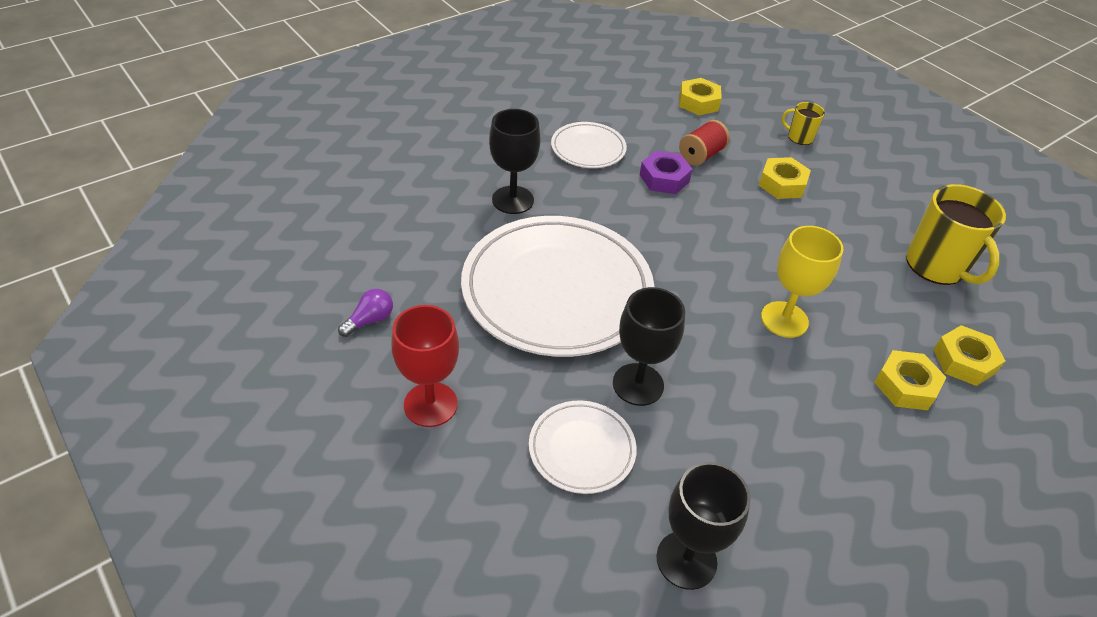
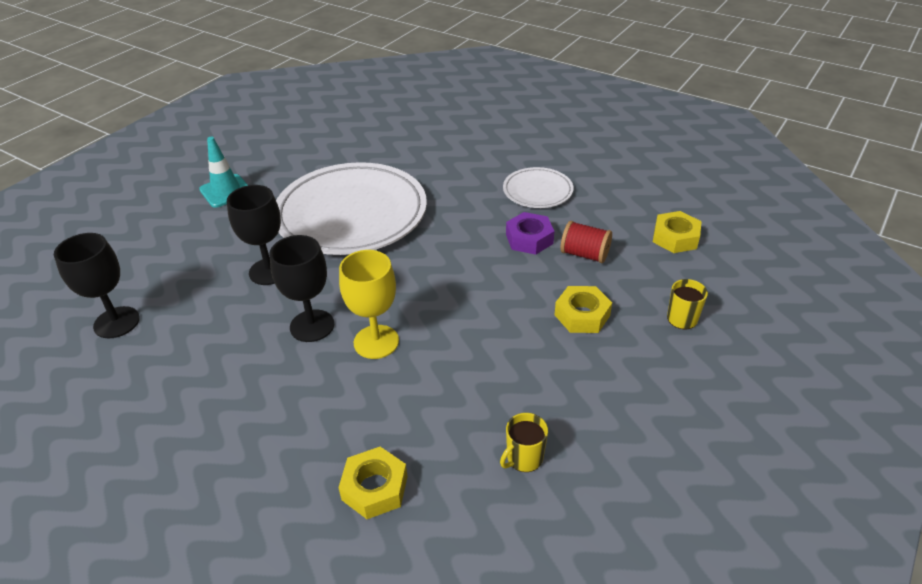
camera: 75 degrees right, 5 degrees down
(370, 320) = (289, 152): purple light bulb -> none
(430, 404) = (226, 191): red goblet -> turquoise traffic cone
(513, 200) = (442, 172): black goblet -> black goblet (312, 326)
(581, 449) = (202, 258): white plate -> none
(905, 386) = (321, 438): yellow nut -> none
(936, 266) = (524, 458): yellow mug -> yellow mug, size x0.50

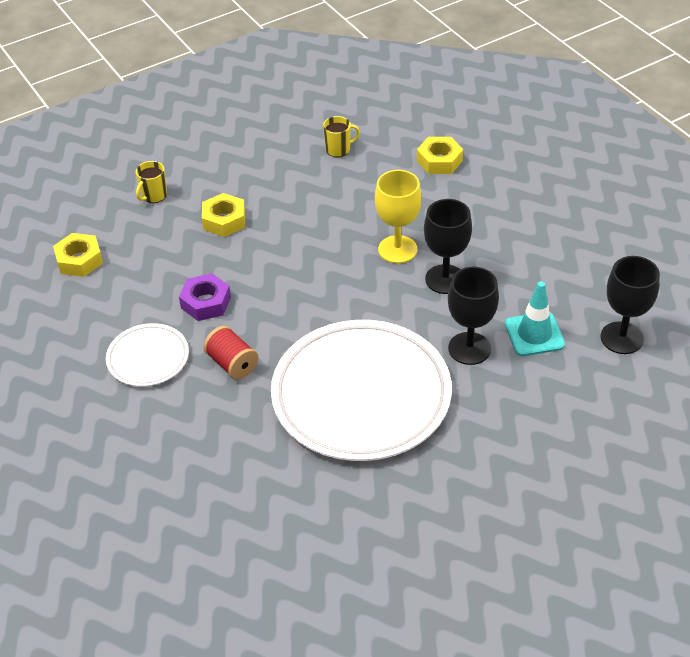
camera: 155 degrees left, 5 degrees up
(226, 191) = (497, 489): turquoise traffic cone -> turquoise traffic cone (534, 334)
(584, 254) = (172, 270): red spool -> red spool (232, 364)

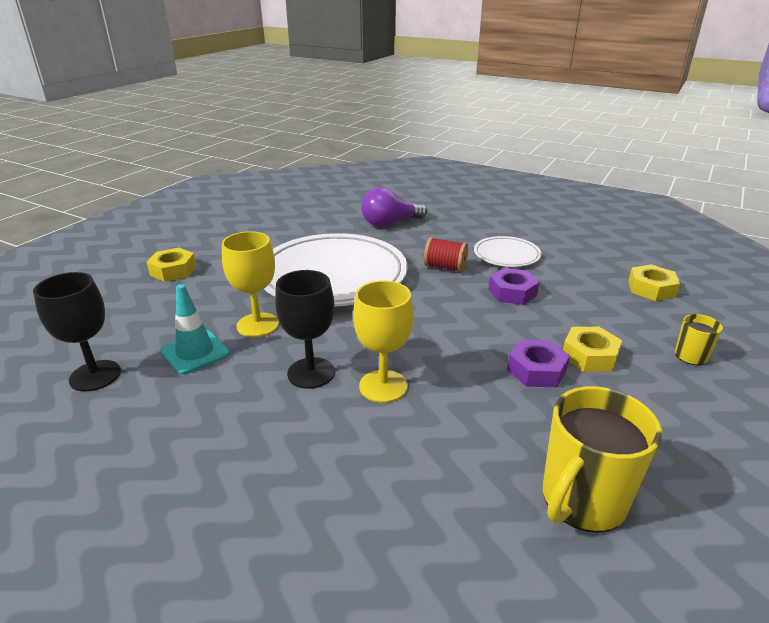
camera: 150 degrees right, 15 degrees down
(217, 485) = (390, 223): none -> purple light bulb
(276, 223) = (536, 370): none -> purple nut
(338, 149) = (582, 500): yellow mug -> yellow mug, size x2.00
(439, 161) = (418, 542): yellow nut -> yellow nut (173, 270)
(469, 348) = (258, 325): black goblet -> yellow goblet

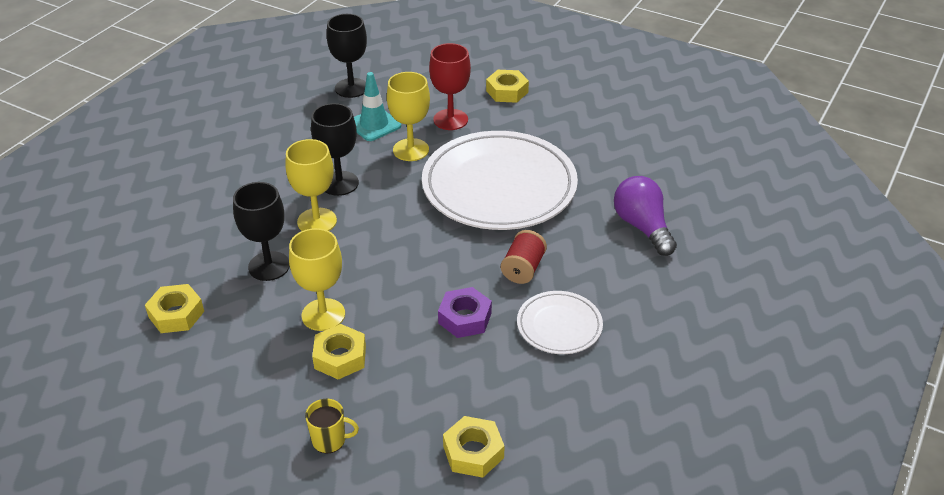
camera: 90 degrees right, 10 degrees up
(209, 301) = (450, 119): none -> red goblet
(469, 419) = (269, 266): none -> black goblet
(536, 370) = (323, 315): purple nut -> yellow goblet
(582, 500) = (176, 314): yellow mug -> yellow nut

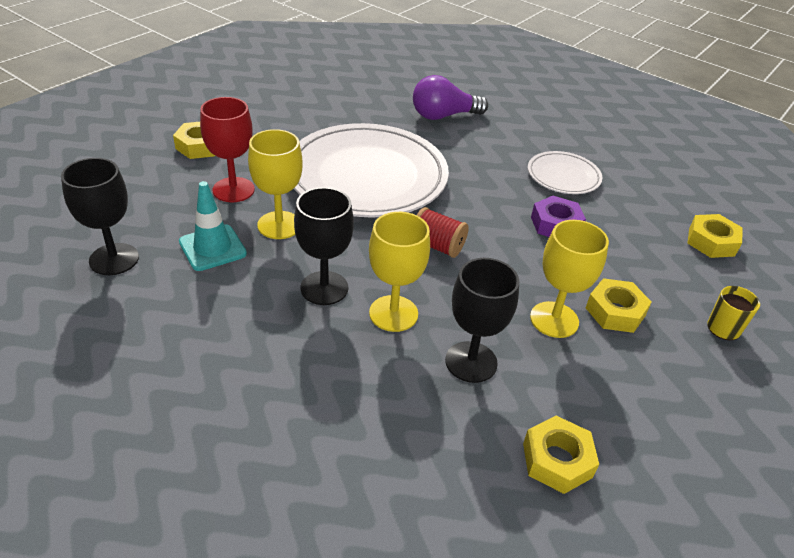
camera: 85 degrees left, 0 degrees up
(523, 268) = (490, 182): red spool -> red spool (437, 246)

